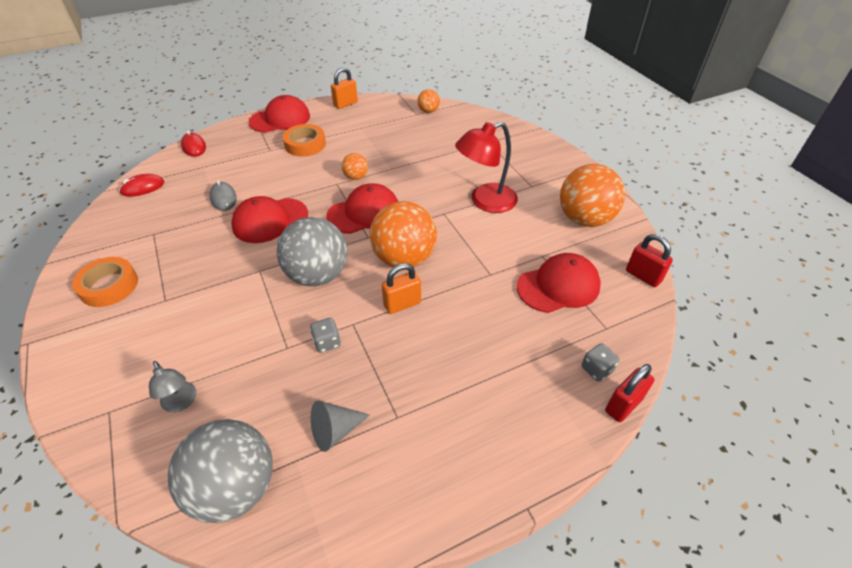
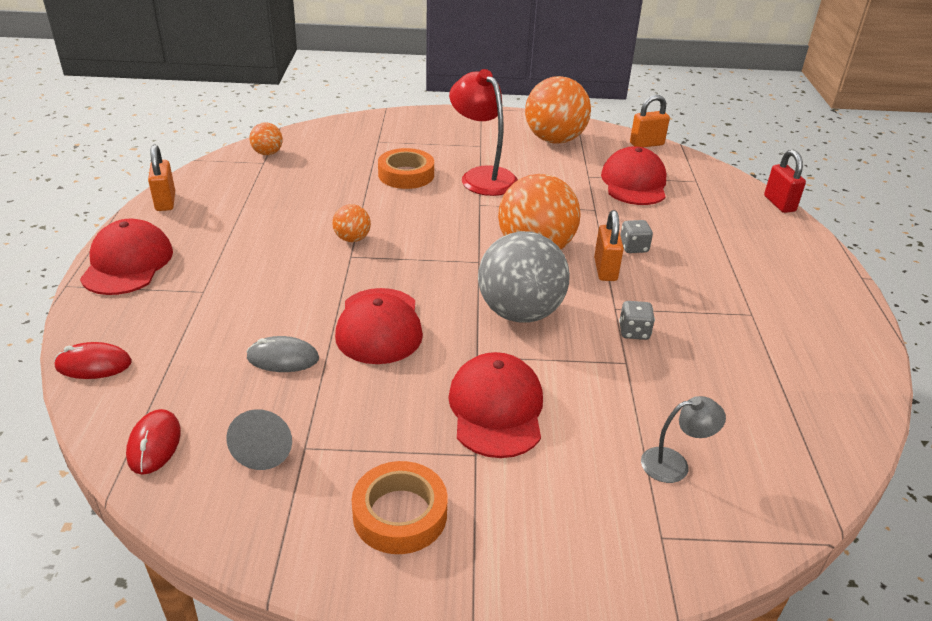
camera: 65 degrees left, 10 degrees down
(235, 488) = (806, 439): grey ball -> none
(305, 144) = (228, 258): orange tape -> orange tape (406, 175)
(335, 431) = (756, 355): grey cone -> grey cone (265, 448)
(364, 213) = (431, 252): red cap -> red cap (496, 409)
(485, 202) = (482, 176): red lamp -> red lamp turned 150 degrees clockwise
(596, 369) = (739, 201): grey dice -> grey dice (633, 247)
(643, 276) = (646, 144): red padlock -> orange padlock

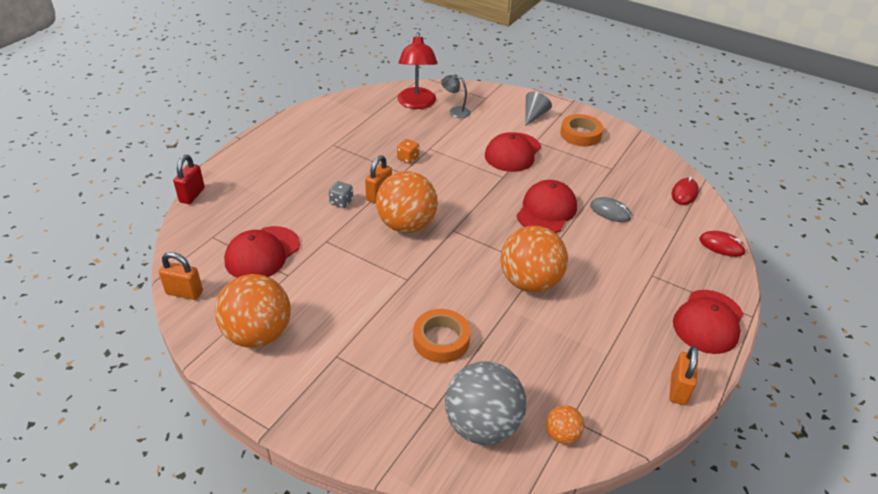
camera: 150 degrees left, 5 degrees up
(265, 448) = (630, 174): grey cone -> grey cone (534, 115)
(352, 239) = (529, 282): orange ball -> orange ball, size x2.12
(482, 176) = (375, 310): red lamp -> red lamp (416, 104)
(520, 313) = (458, 189): grey ball -> grey ball (482, 425)
(634, 332) = (408, 158): grey dice -> orange dice

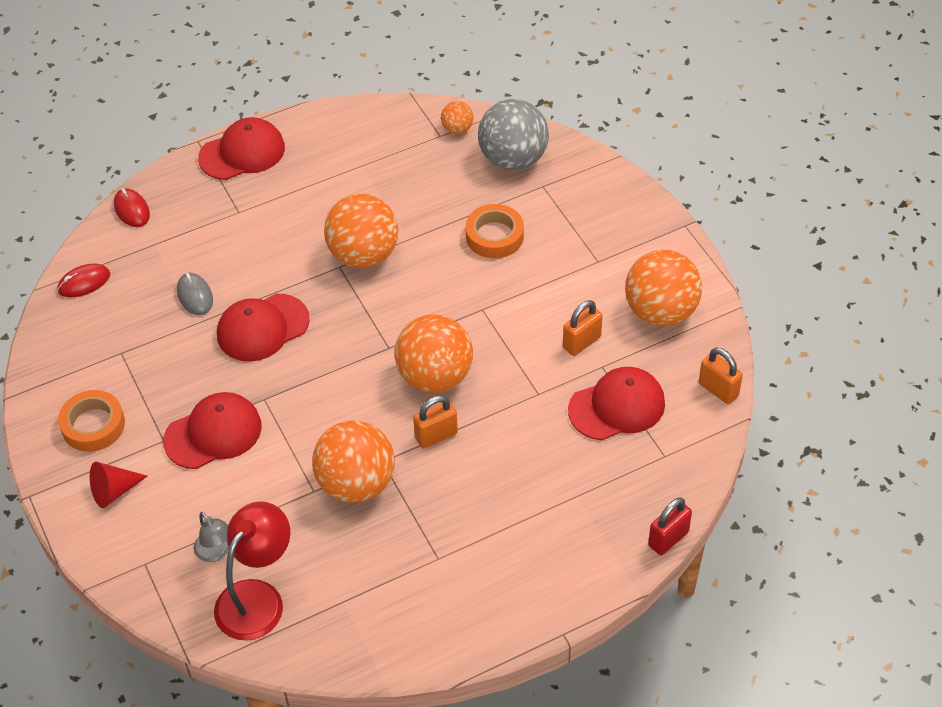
camera: 145 degrees left, 10 degrees up
(341, 202) = (488, 444): grey dice -> none
(408, 158) = (356, 483): orange dice -> orange ball
(534, 115) = (114, 491): grey cone -> red cone
(678, 389) = (334, 119): orange padlock -> orange padlock (581, 342)

